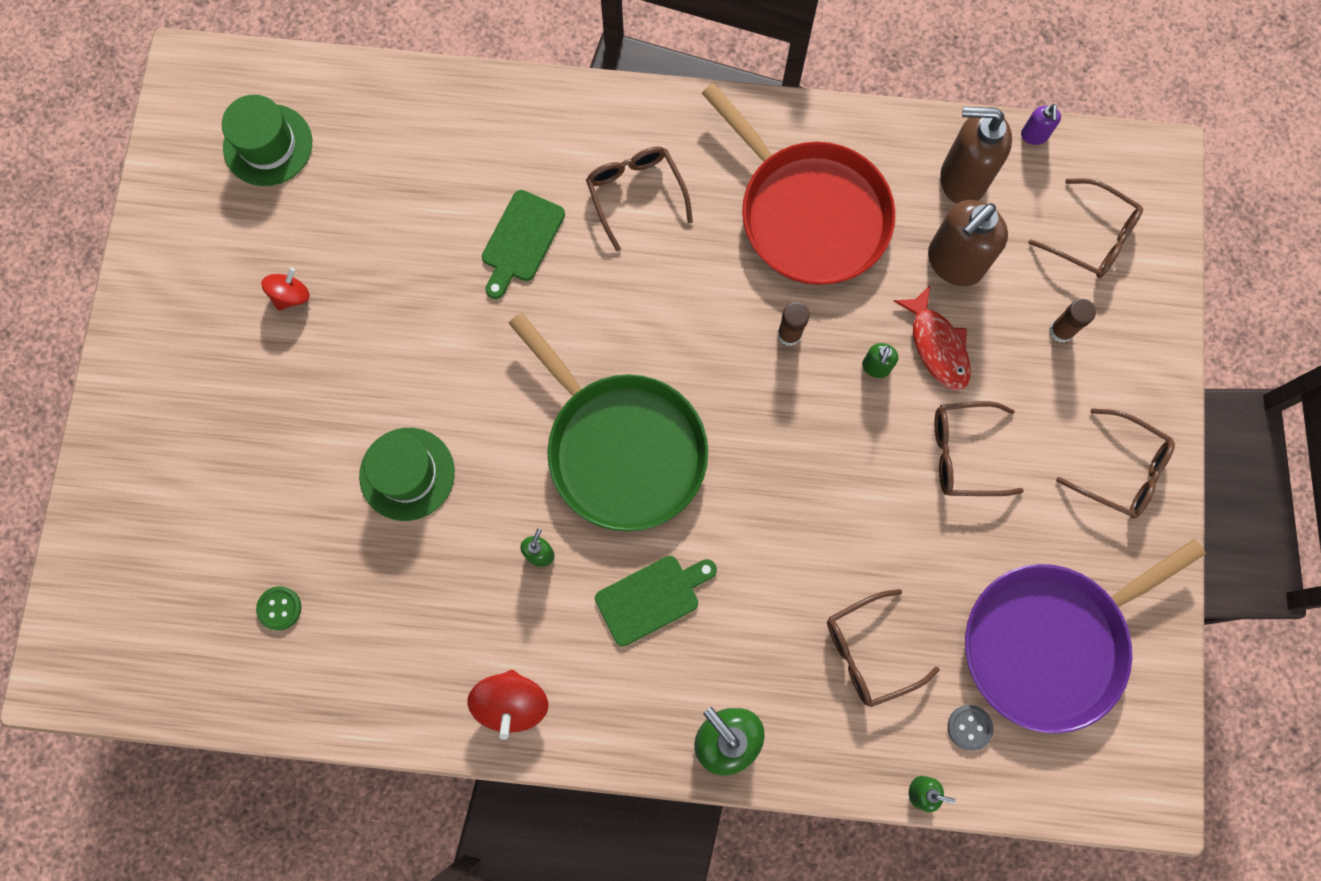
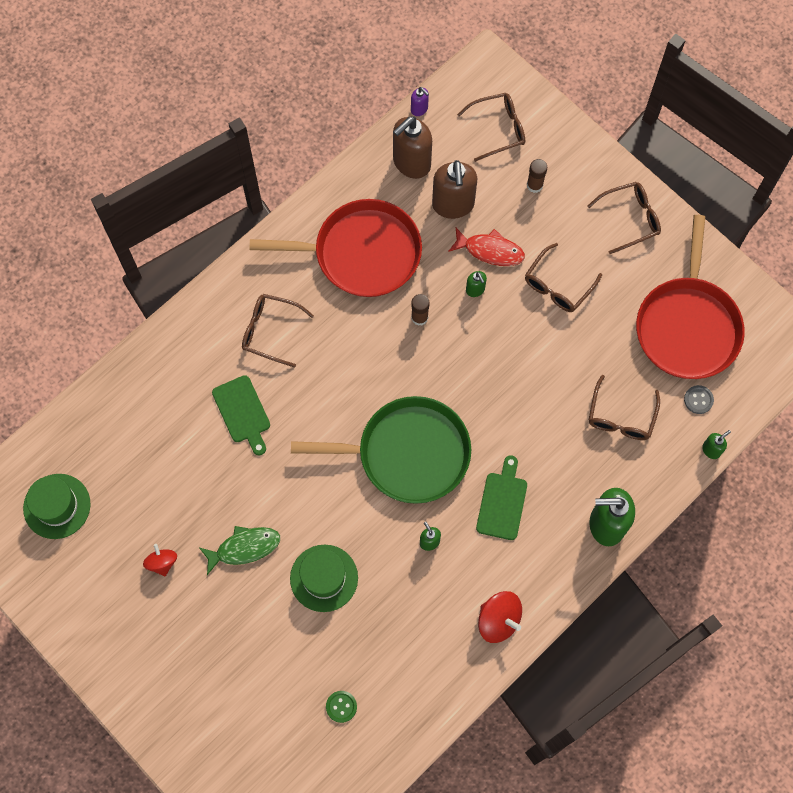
camera: 50 degrees left, 5 degrees down
(373, 364) = (244, 548): none -> green fish
(1050, 642) = (687, 326): purple pan -> red pan

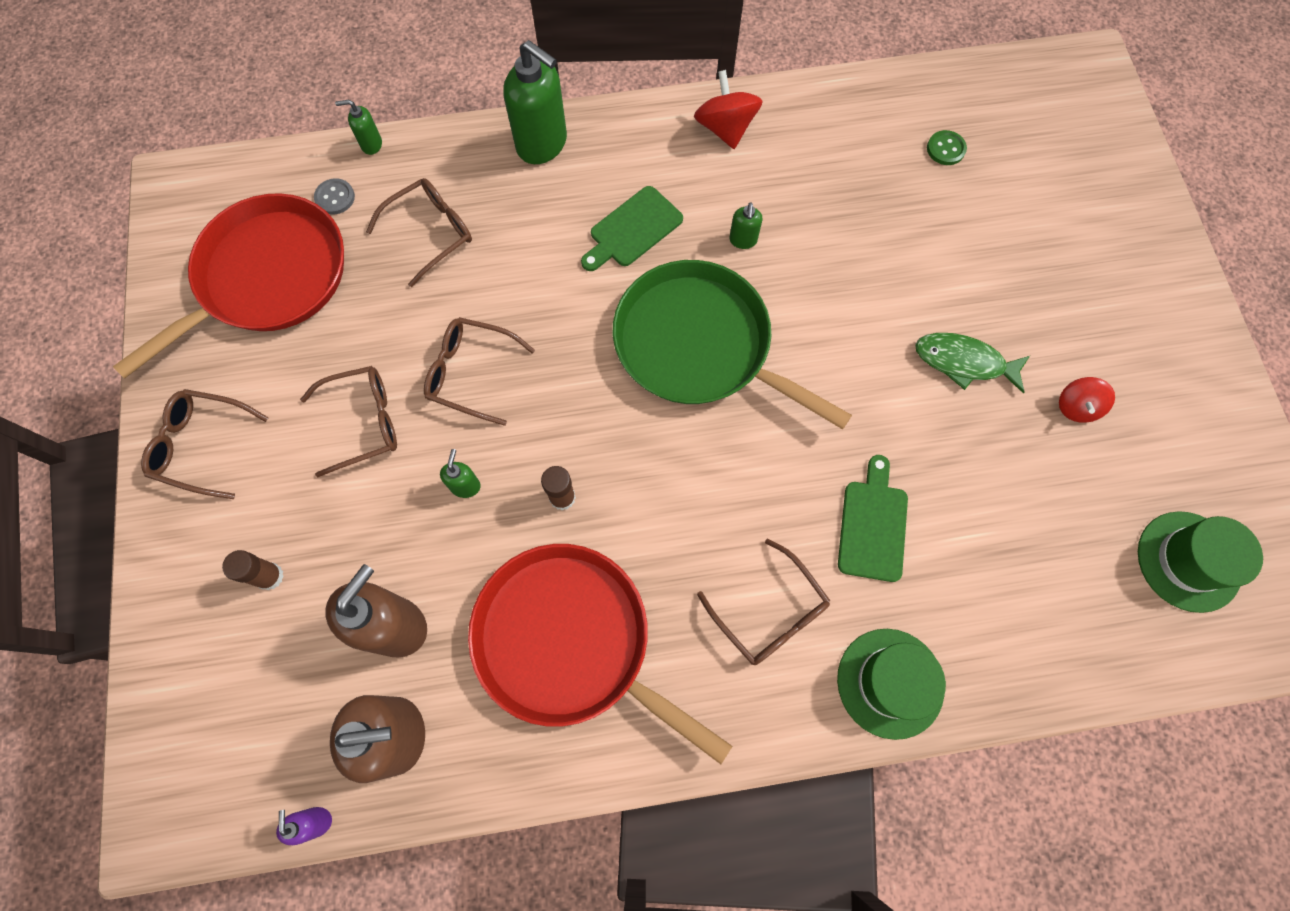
camera: 145 degrees left, 0 degrees up
(324, 578) = (888, 275): green hat -> green hat (890, 683)
(490, 251) = (404, 525): red fish -> none
(498, 129) = (238, 700): brown glasses -> brown glasses (470, 373)

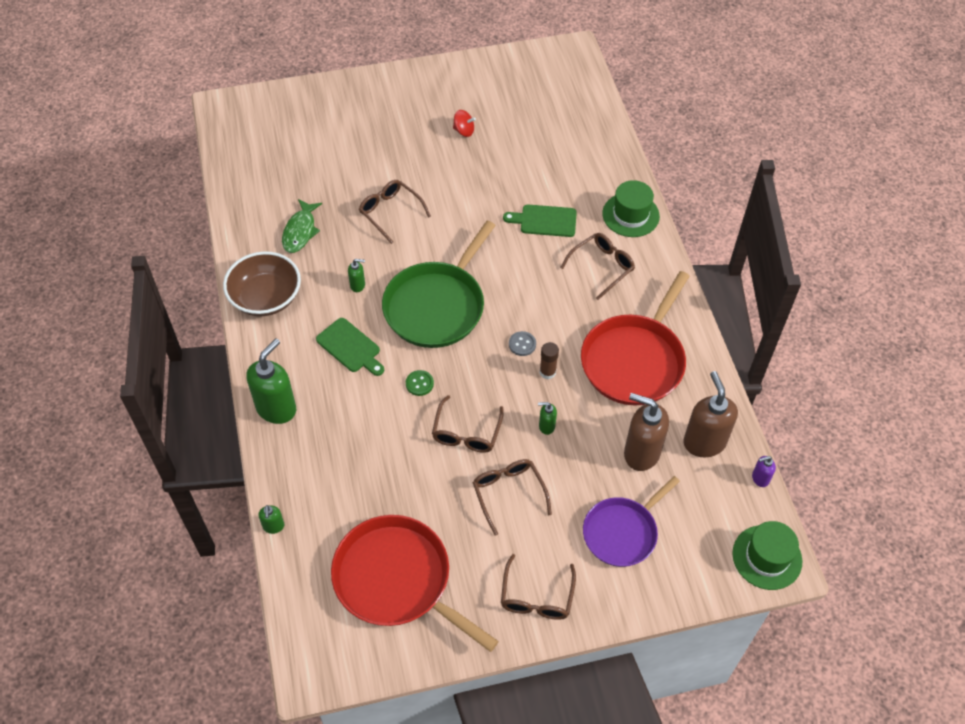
camera: 95 degrees left, 15 degrees down
(270, 576) = (622, 532): brown glue stick -> purple pan
(335, 197) = (324, 544): grey button -> grey button (522, 344)
(431, 232) = (355, 472): brown glasses -> brown glasses (390, 212)
(725, 128) = (266, 297): red spinning top -> brown bowl
(945, 149) = (286, 180): green button -> green button (419, 383)
(964, 362) = (439, 177): green fish -> green fish (300, 231)
(1188, 561) = (547, 94): green hat -> green hat (767, 557)

